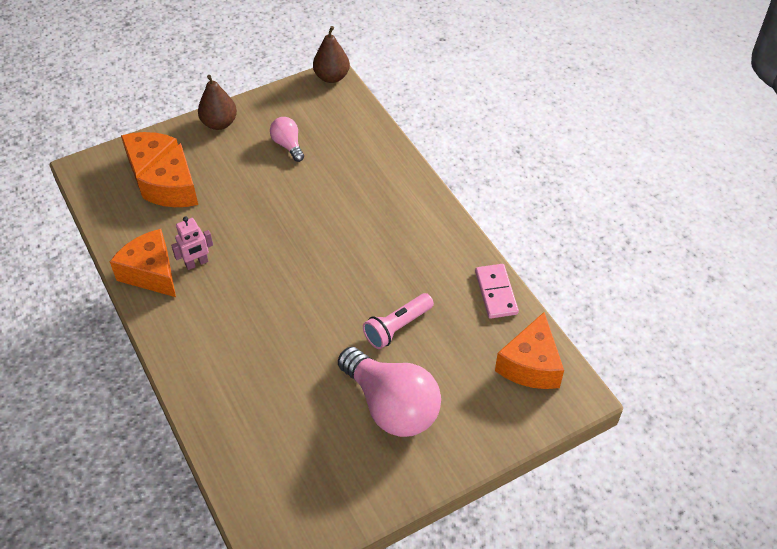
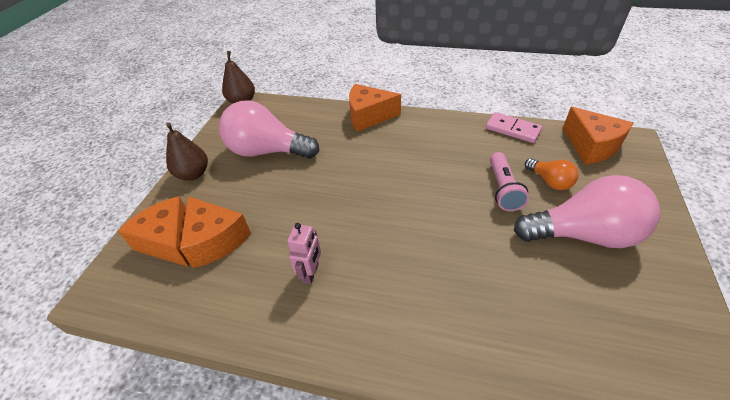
camera: 45 degrees left, 5 degrees down
(151, 273) = (282, 316): orange cheese -> orange cheese (368, 116)
(288, 145) = (267, 151): pink light bulb -> pink light bulb, size x2.04
(441, 355) = (549, 181): none -> orange light bulb

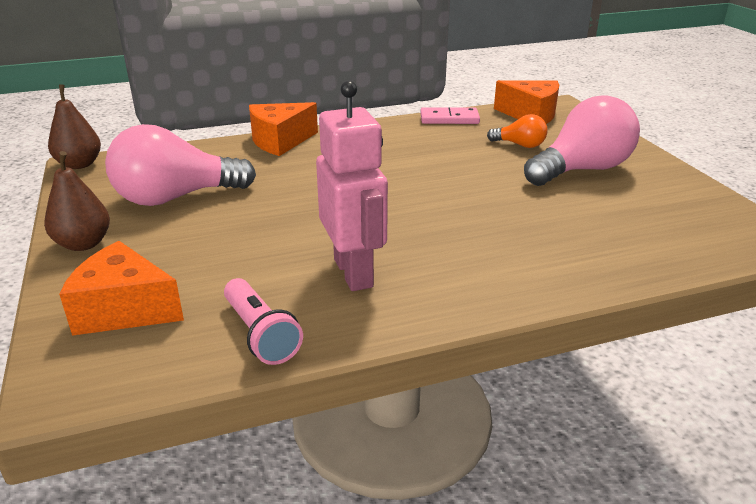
camera: 35 degrees left, 15 degrees down
(215, 240) = (195, 287): orange cheese -> none
(311, 273) = (354, 273): pink robot -> pink robot, size x1.90
(503, 189) = (484, 160): pink flashlight -> pink flashlight (260, 334)

